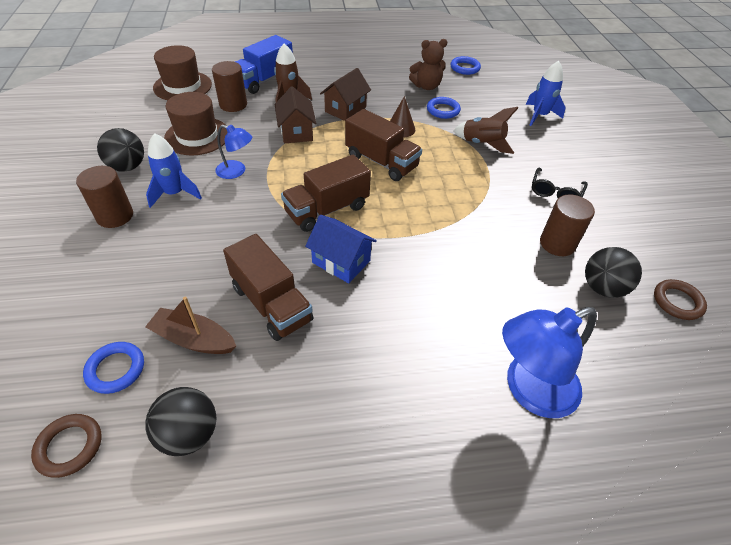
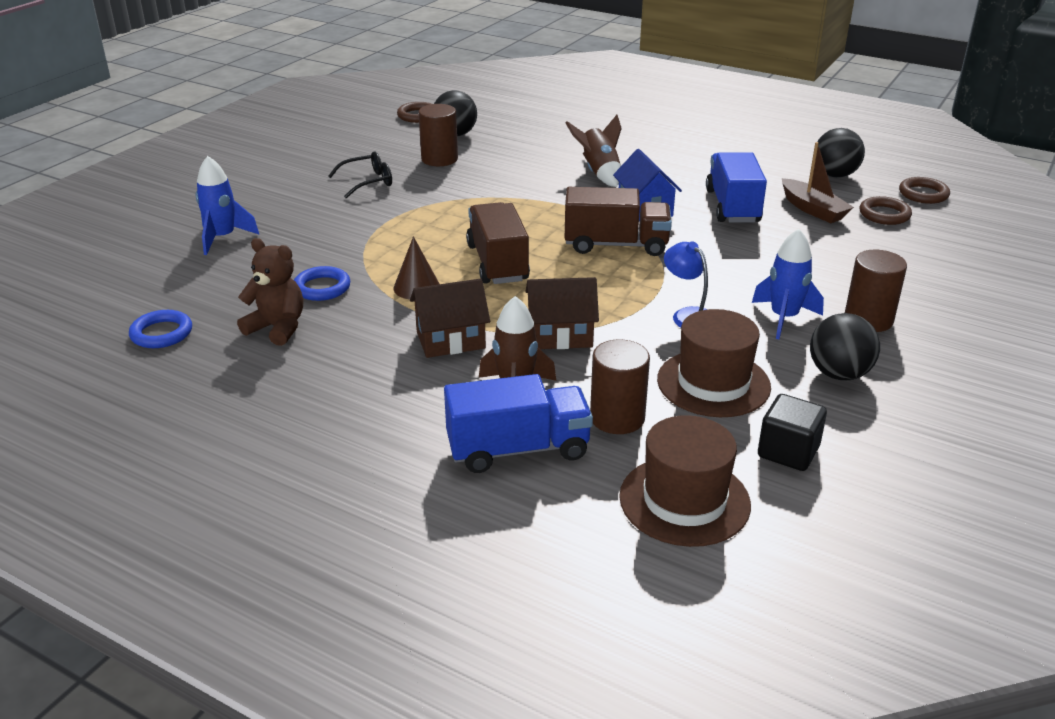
camera: 140 degrees left, 15 degrees down
(116, 369) = (884, 214): blue ring -> brown ring
(144, 118) = (788, 452): none -> black cube
(271, 303) = (732, 206): brown truck -> blue truck
(296, 132) = (560, 335): brown house -> brown house turned 60 degrees clockwise
(482, 144) = (353, 238): brown rocket -> brown rocket (599, 173)
(529, 390) = (588, 124): blue lamp -> none

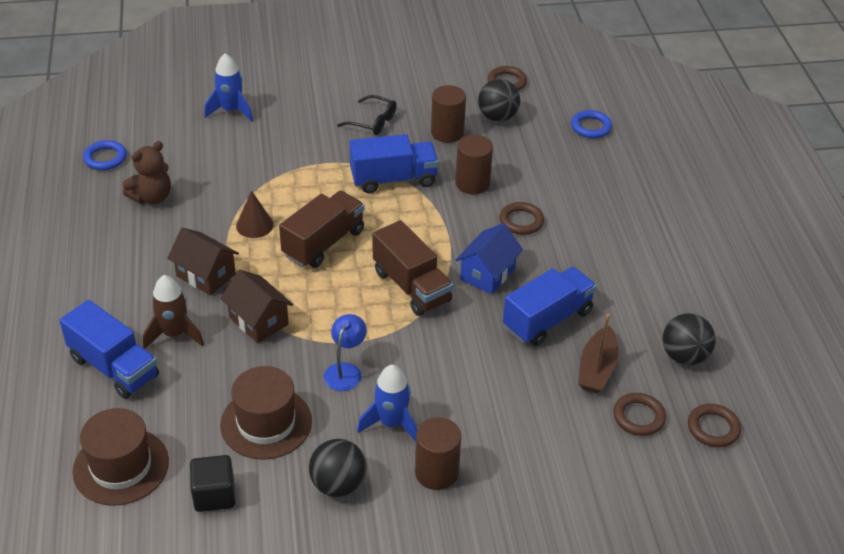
camera: 50 degrees right, 10 degrees up
(277, 328) = (152, 197): brown teddy bear -> brown teddy bear turned 60 degrees clockwise
(322, 288) = (214, 186): blue ring -> blue ring (591, 127)
(462, 201) = (393, 179): none -> blue truck
(599, 173) = (521, 221): brown rocket -> brown ring
(617, 418) = (184, 395): brown cylinder -> brown cylinder (472, 183)

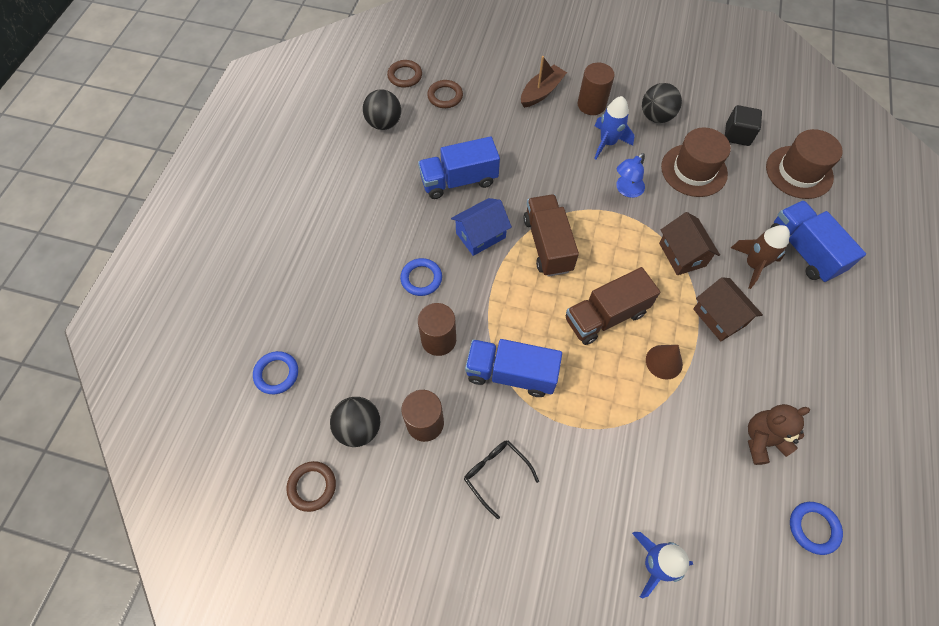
camera: 155 degrees left, 20 degrees up
(521, 221) = (421, 278): brown ring -> blue ring
(597, 369) = (449, 134): brown boat -> brown boat (541, 92)

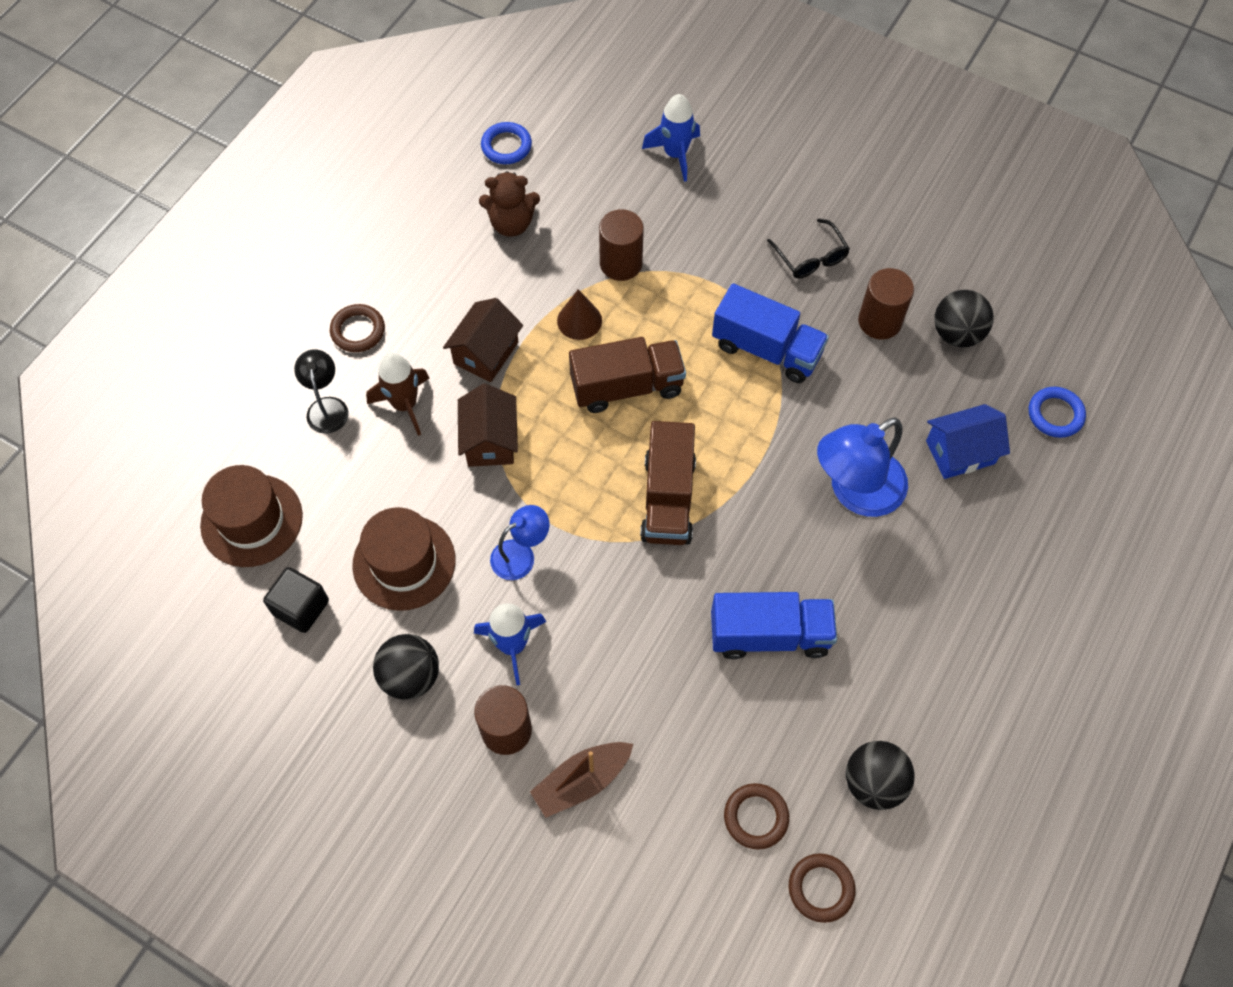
camera: 165 degrees left, 0 degrees up
(312, 486) = (1013, 290): brown ring -> brown ring (358, 331)
(421, 278) = (855, 492): blue ring -> blue lamp
(438, 340) = (846, 408): brown cylinder -> brown cylinder (621, 263)
(480, 235) = (758, 535): blue house -> blue house (960, 452)
(719, 317) = (486, 353): brown house -> brown house turned 45 degrees clockwise
(803, 251) = (326, 407): blue truck -> black lamp

